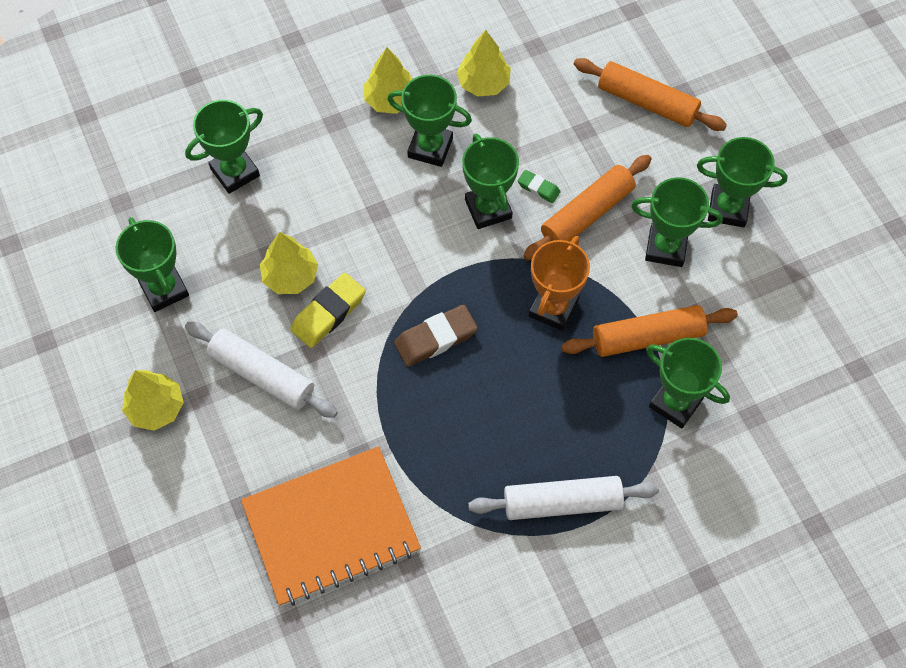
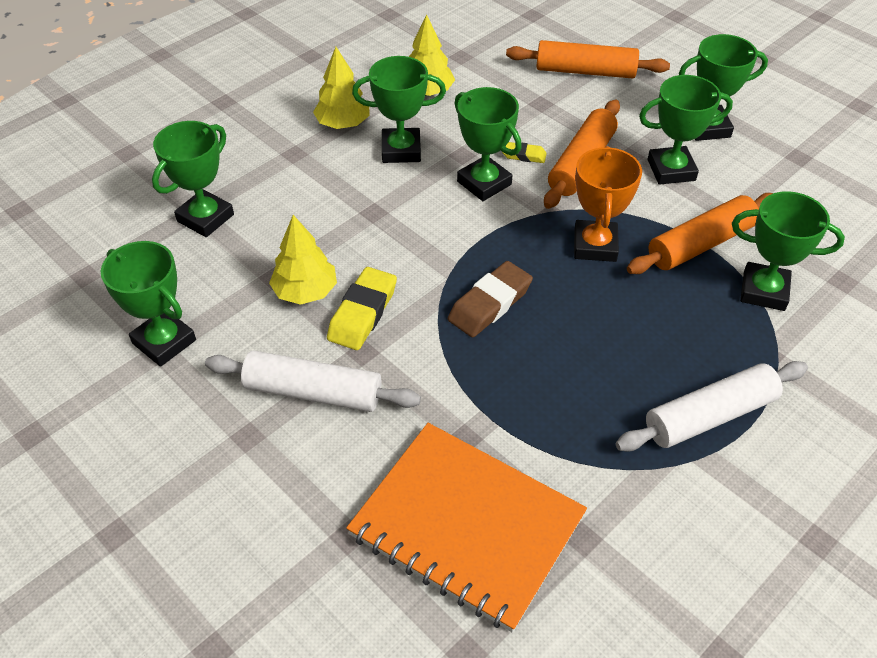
camera: 20 degrees left, 15 degrees down
(156, 408) = (197, 463): yellow tree -> none
(331, 527) = (466, 526): orange notebook -> orange notebook turned 75 degrees clockwise
(538, 188) = (524, 155): green eraser -> yellow eraser

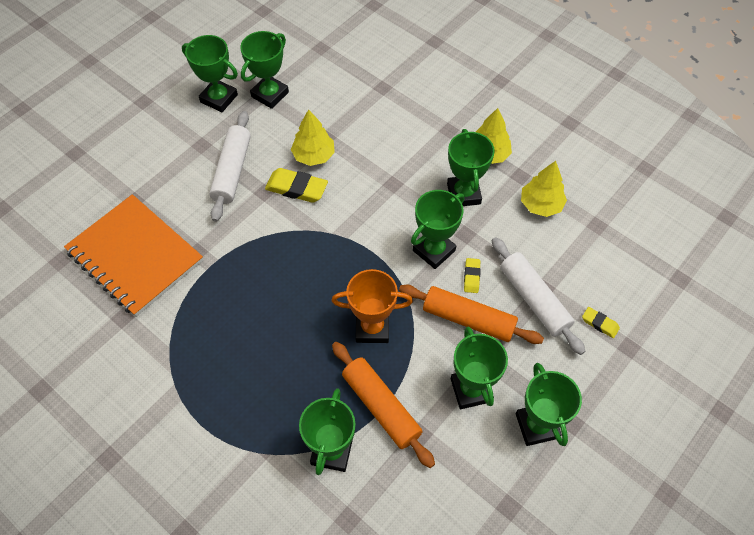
camera: 85 degrees right, 10 degrees up
(205, 218) = (376, 93): green trophy -> green trophy (219, 98)
(466, 526) = (135, 256): orange notebook -> orange notebook turned 75 degrees counterclockwise
(490, 304) = (308, 260): brown eraser -> none
(585, 71) = (600, 324): orange rolling pin -> yellow eraser
(710, 416) = (210, 398): white rolling pin -> white rolling pin (534, 299)

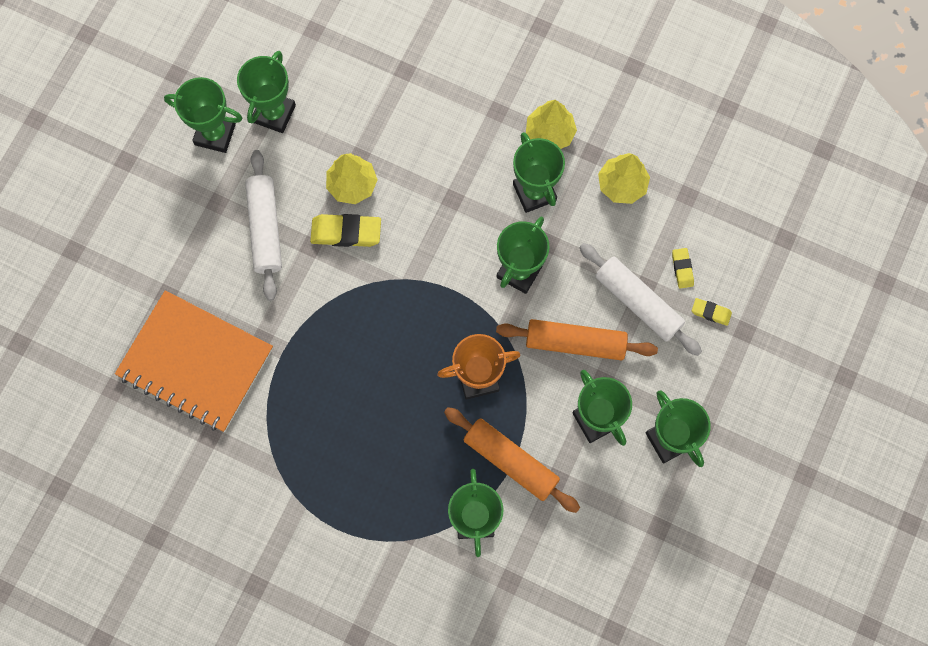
camera: 15 degrees left, 15 degrees up
(471, 277) = (567, 293): yellow eraser -> yellow eraser (682, 269)

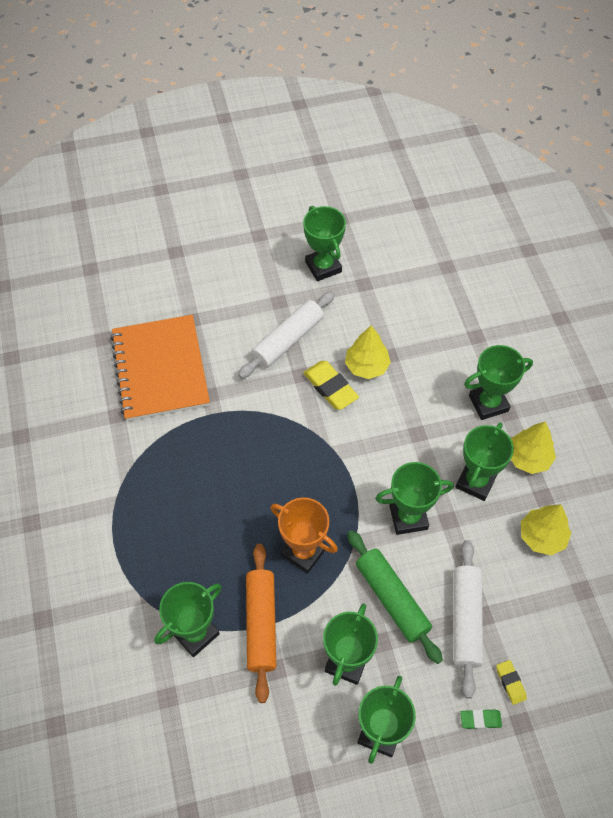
camera: 50 degrees right, 15 degrees down
(274, 113) = (369, 287): green trophy -> green trophy (488, 403)
(575, 343) = (392, 599): orange rolling pin -> green rolling pin
(682, 269) = (523, 632): yellow eraser -> none
(719, 358) = (480, 720): none -> green eraser

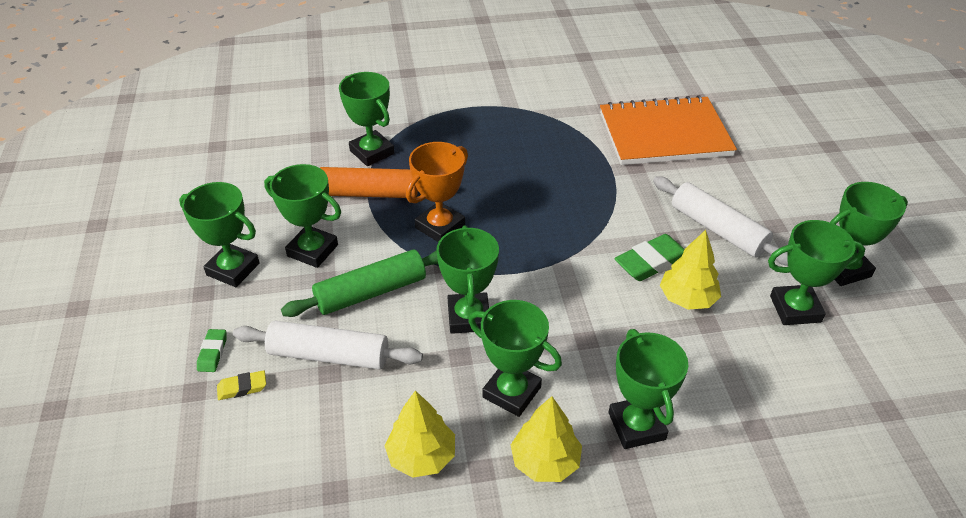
camera: 95 degrees right, 15 degrees down
(330, 387) = (651, 262): yellow eraser -> green eraser
(367, 301) = (795, 309): none -> green trophy

